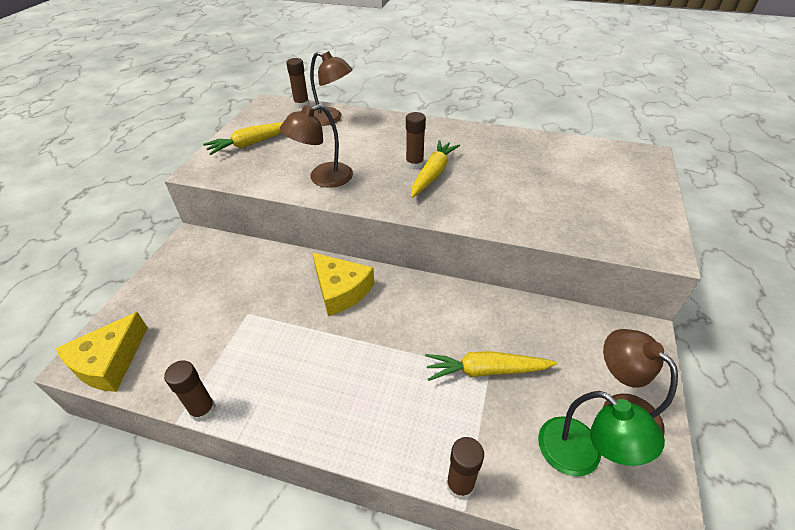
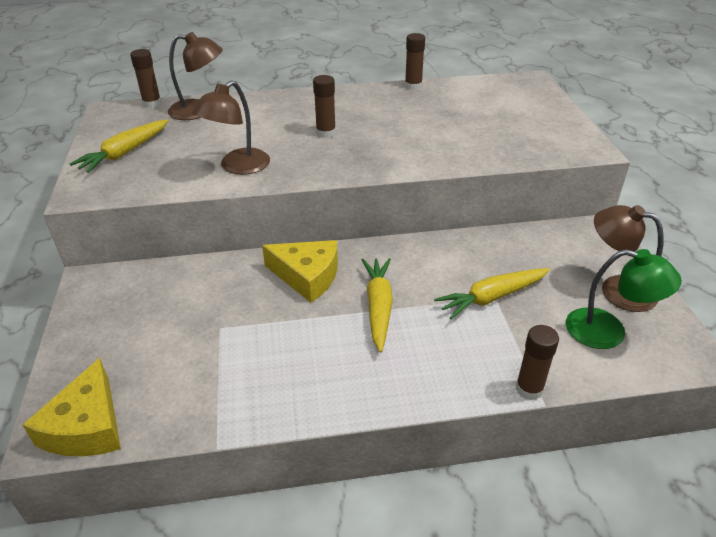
camera: 25 degrees left, 5 degrees down
(203, 410) = (239, 426): brown glue stick -> brown glue stick (413, 86)
(433, 174) = (351, 137): yellow carrot -> yellow carrot (378, 307)

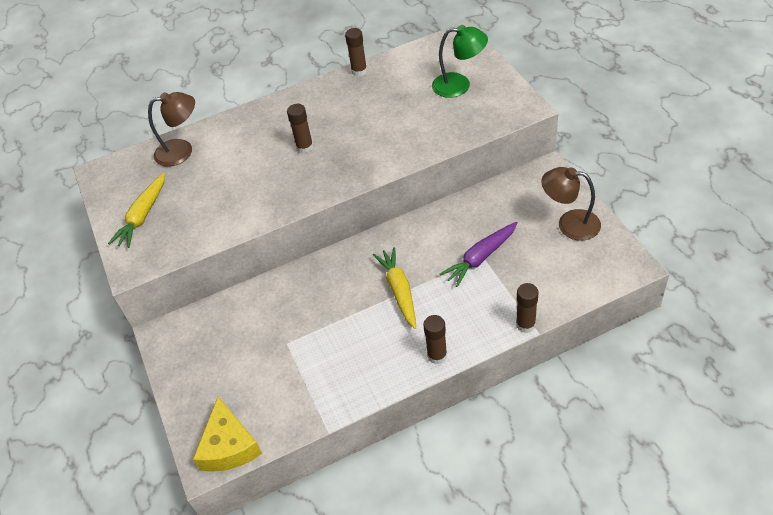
camera: 10 degrees left, 10 degrees up
(152, 103) = (134, 153): brown glue stick -> brown glue stick (437, 355)
(238, 167) = (247, 204): brown lamp -> none
(307, 276) = (334, 279): yellow cheese -> none
(492, 298) = (480, 258): yellow carrot -> purple carrot
(608, 332) = (570, 262): green lamp -> green lamp (459, 85)

